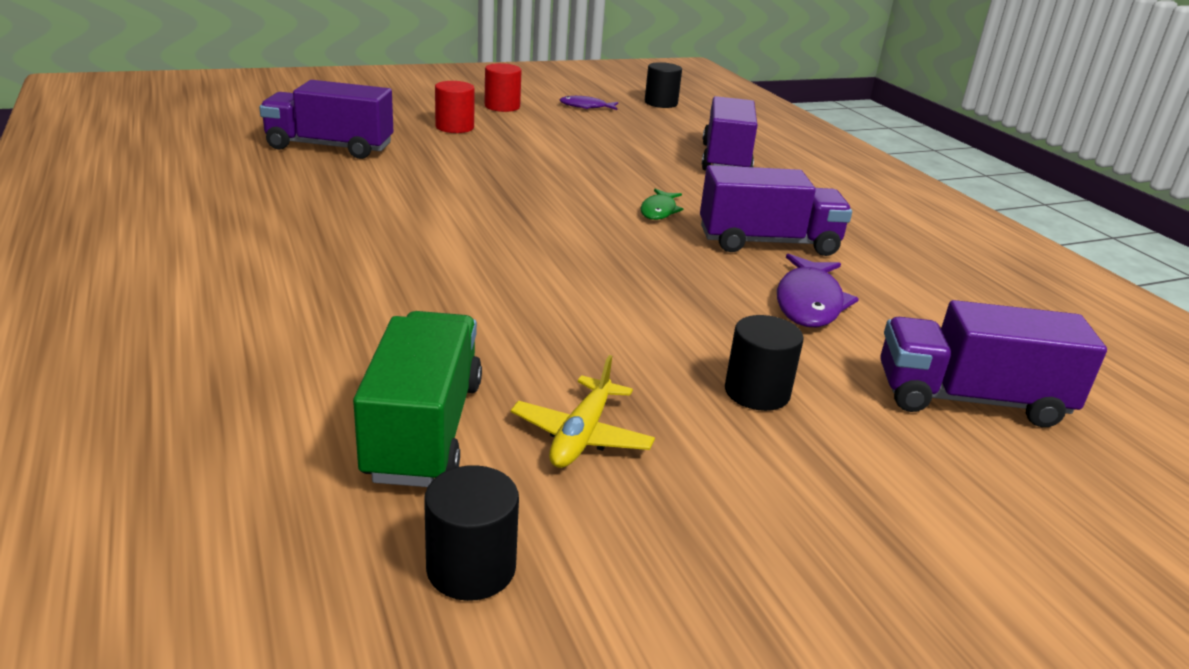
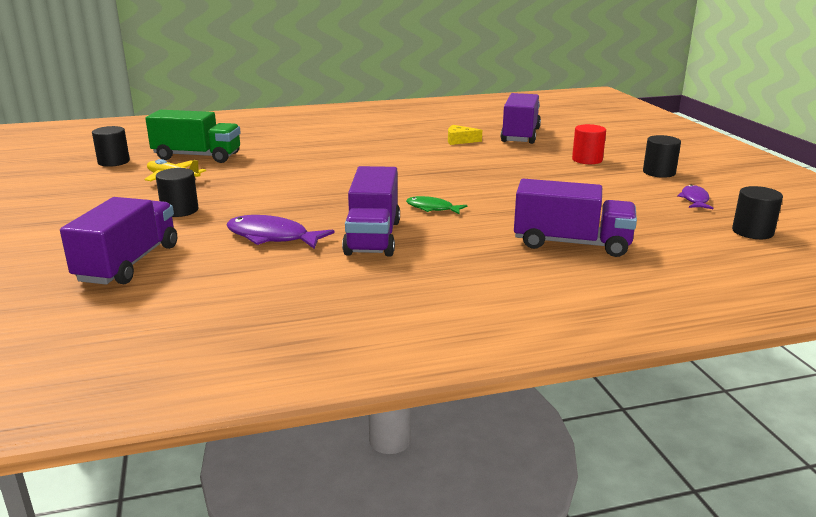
camera: 100 degrees right, 5 degrees down
(348, 183) = (460, 140): none -> yellow cheese
(502, 106) = (659, 172): red cylinder -> black cylinder

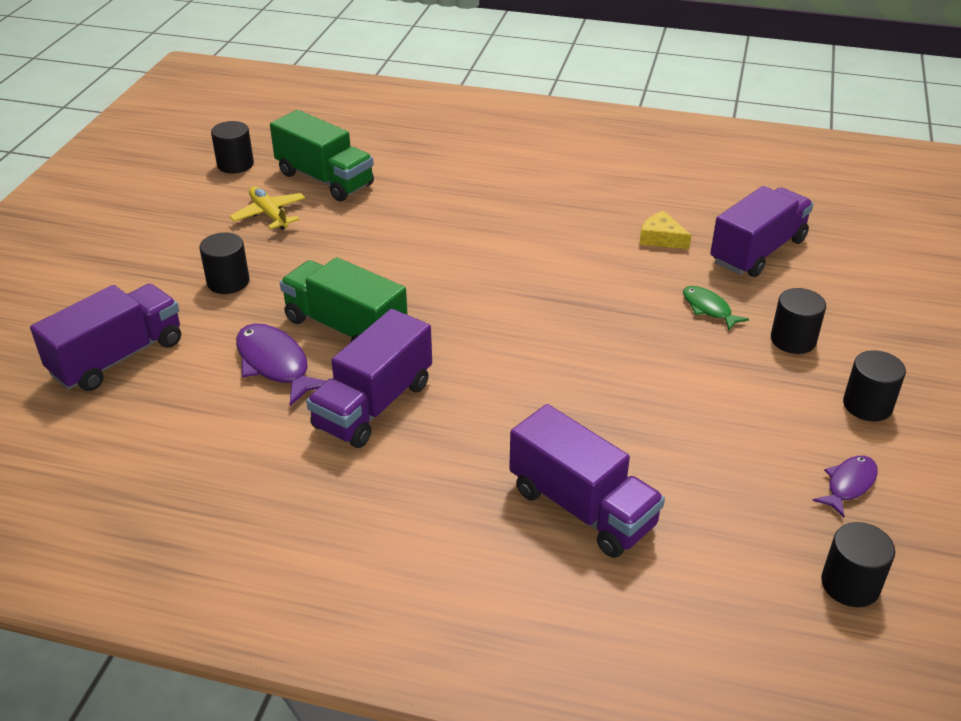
camera: 30 degrees right, 15 degrees up
(303, 211) = (346, 327): none -> green truck
(432, 208) = (487, 375): green fish -> green fish (708, 309)
(587, 160) = (793, 340): red cylinder -> black cylinder

